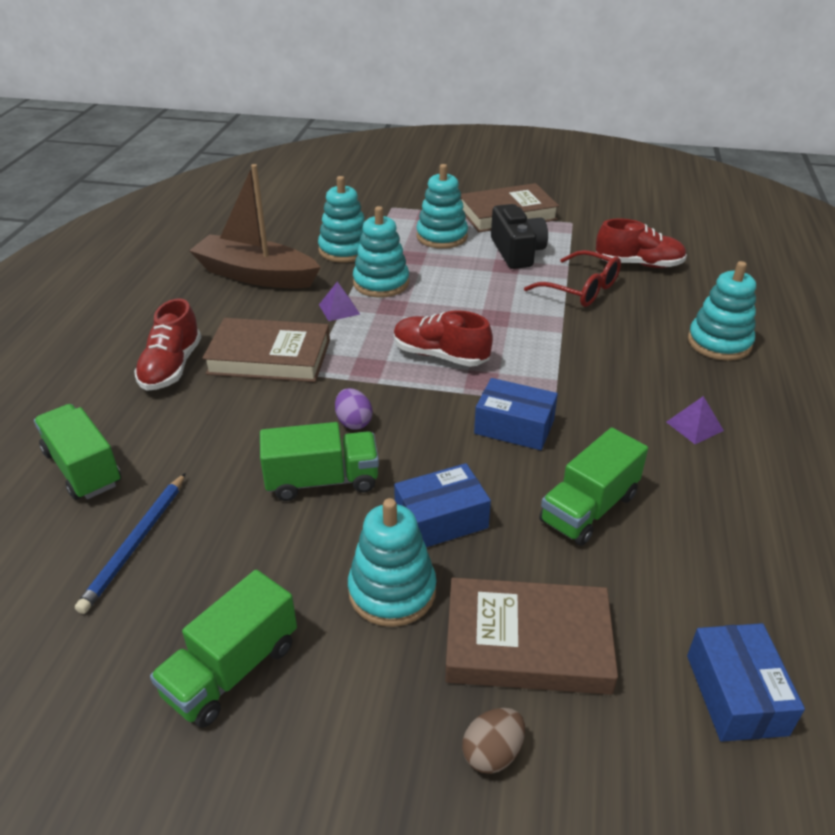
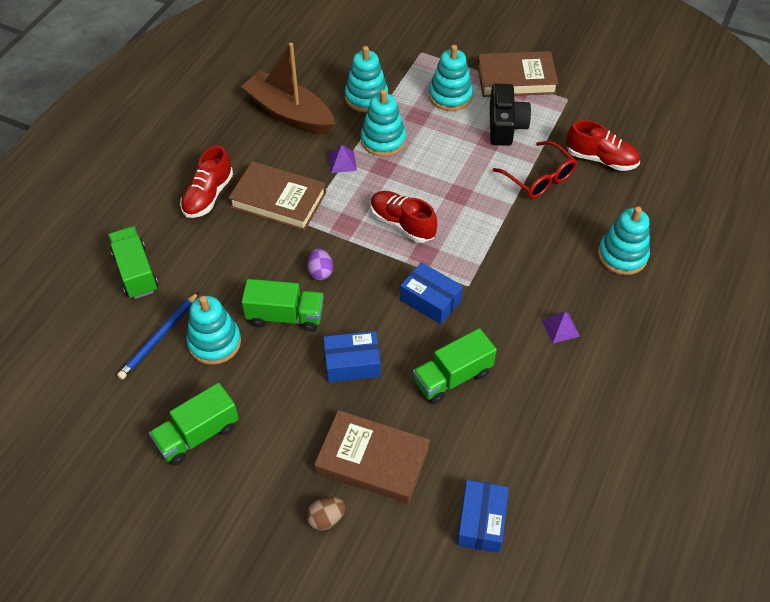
camera: 15 degrees right, 15 degrees up
(392, 591) = (304, 407): turquoise stacking toy -> turquoise stacking toy (214, 342)

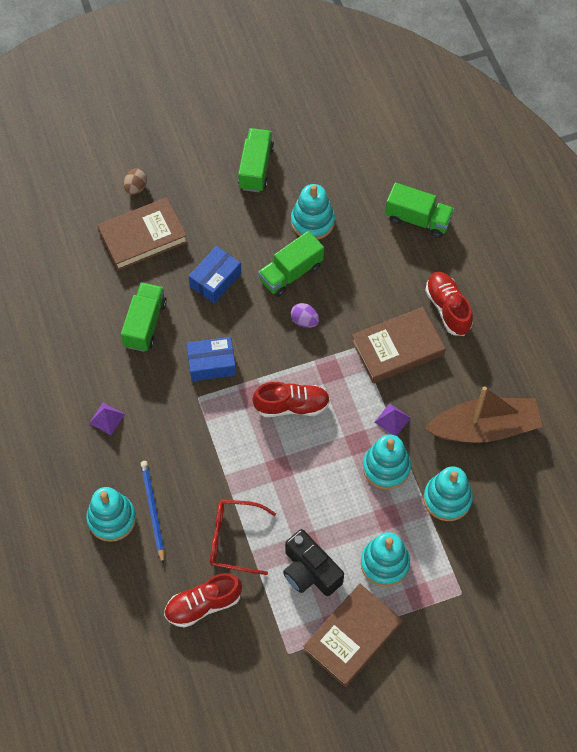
camera: 135 degrees right, 10 degrees up
(159, 337) = (348, 196): blue pencil -> blue pencil (153, 511)
(481, 521) = (49, 256): blue box -> none

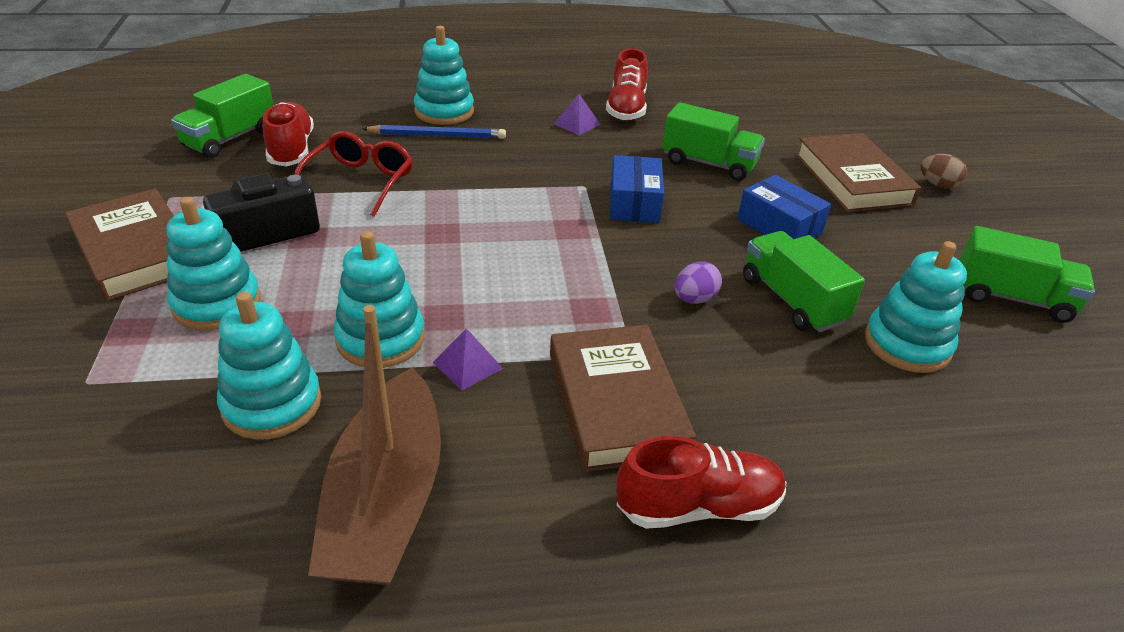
camera: 100 degrees right, 25 degrees down
(291, 406) = (540, 260): red shoe -> red shoe (626, 108)
(418, 219) = (941, 507): green truck -> green truck (230, 138)

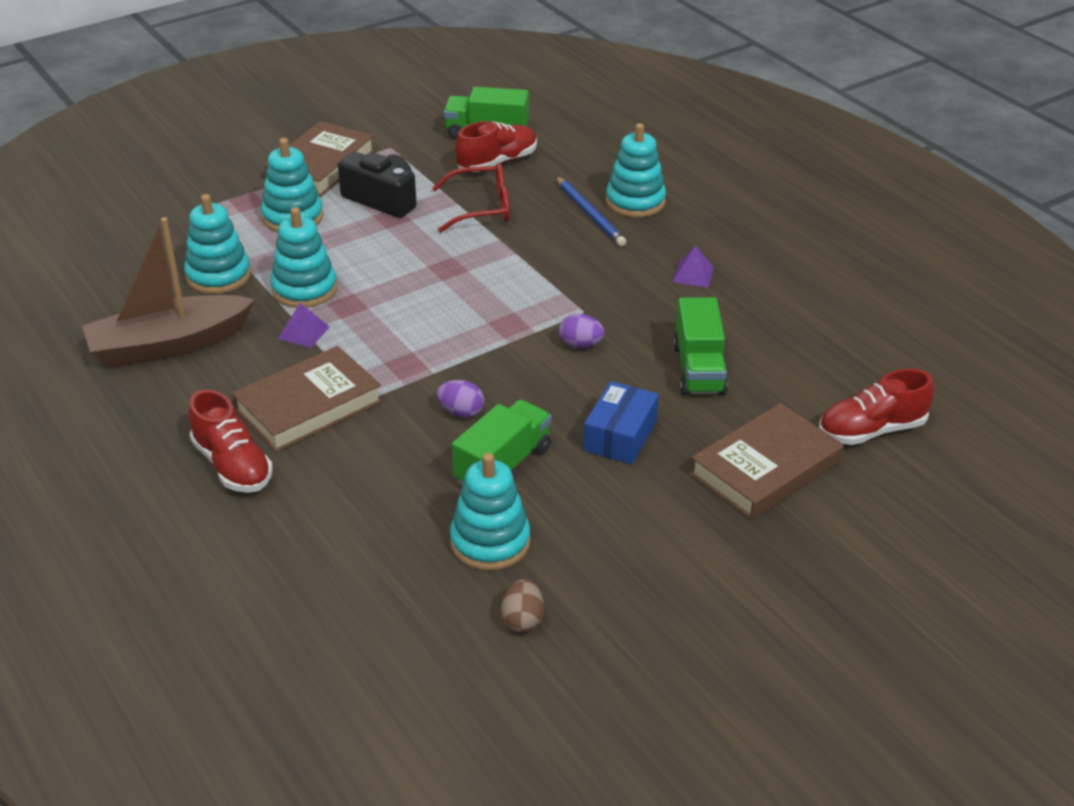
camera: 65 degrees right, 0 degrees up
(626, 108) = (760, 292): red shoe -> red shoe (871, 430)
(634, 203) = (580, 345): blue box -> purple egg
(938, 185) = (820, 533): brown egg -> brown egg (522, 620)
(1012, 298) = (624, 606): green truck -> none

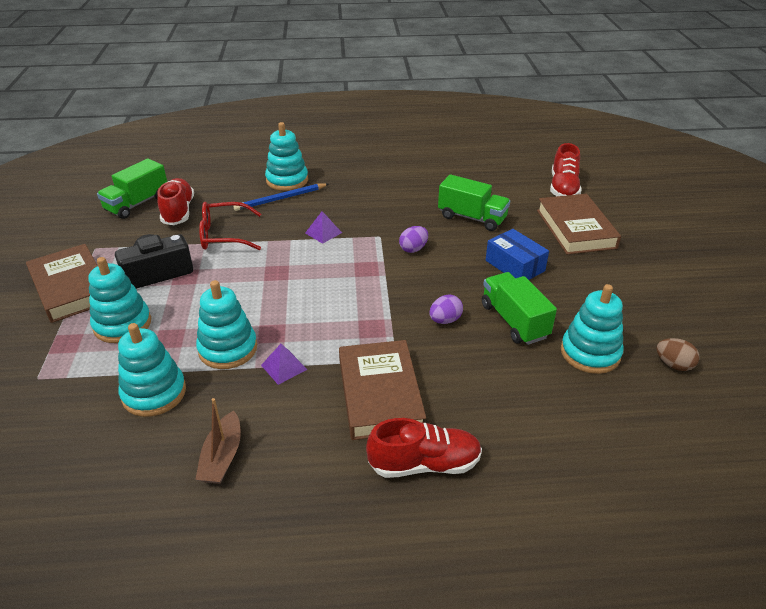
camera: 60 degrees left, 0 degrees up
(169, 345) = (222, 457): brown boat -> brown boat, size x0.52
(482, 208) = (223, 235): red glasses -> red glasses turned 120 degrees counterclockwise
(590, 214) = (280, 199): blue pencil -> blue pencil turned 150 degrees clockwise
(693, 274) = (381, 188): purple pyramid -> purple pyramid (323, 233)

